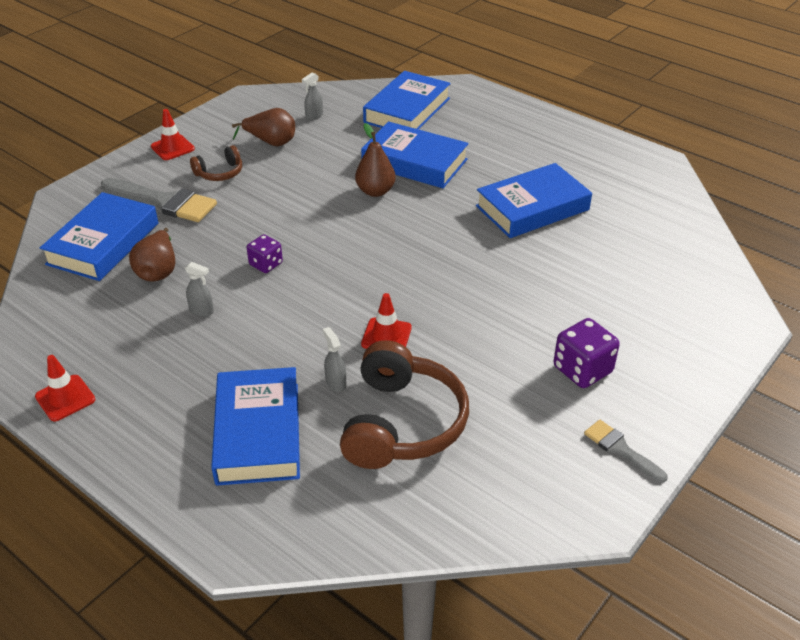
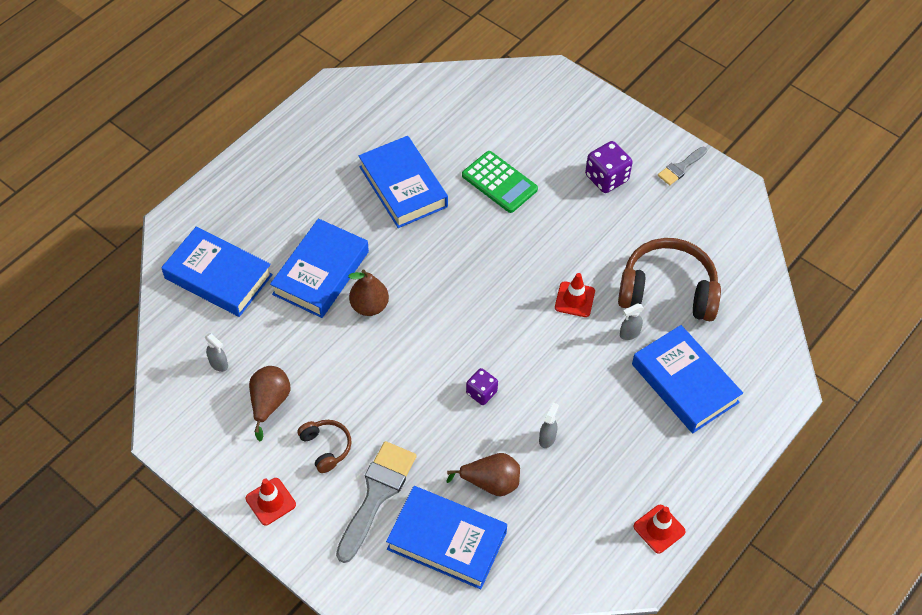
camera: 90 degrees left, 15 degrees up
(258, 432) = (684, 383): blue book -> blue book turned 60 degrees clockwise
(554, 276) = (499, 182): none -> green calculator

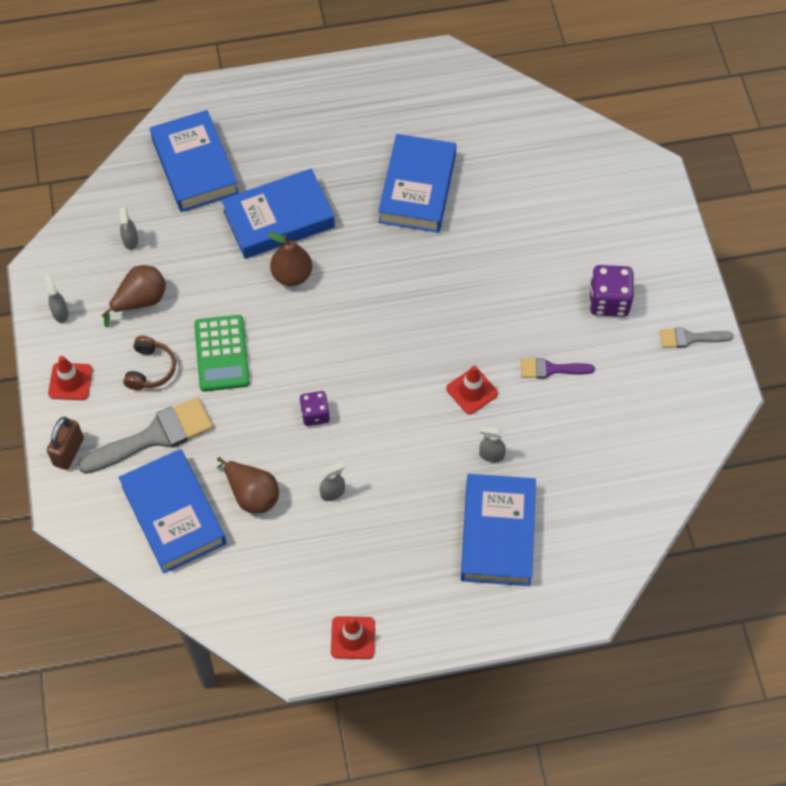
camera: 40 degrees right, 5 degrees up
(212, 456) = (60, 313): none -> grey spray bottle
(320, 555) = (68, 452): none -> brown padlock
(499, 182) = (506, 240): green calculator -> green calculator (222, 354)
(612, 248) = (551, 369): none -> purple brush
(667, 291) = (563, 442): brown headphones -> none

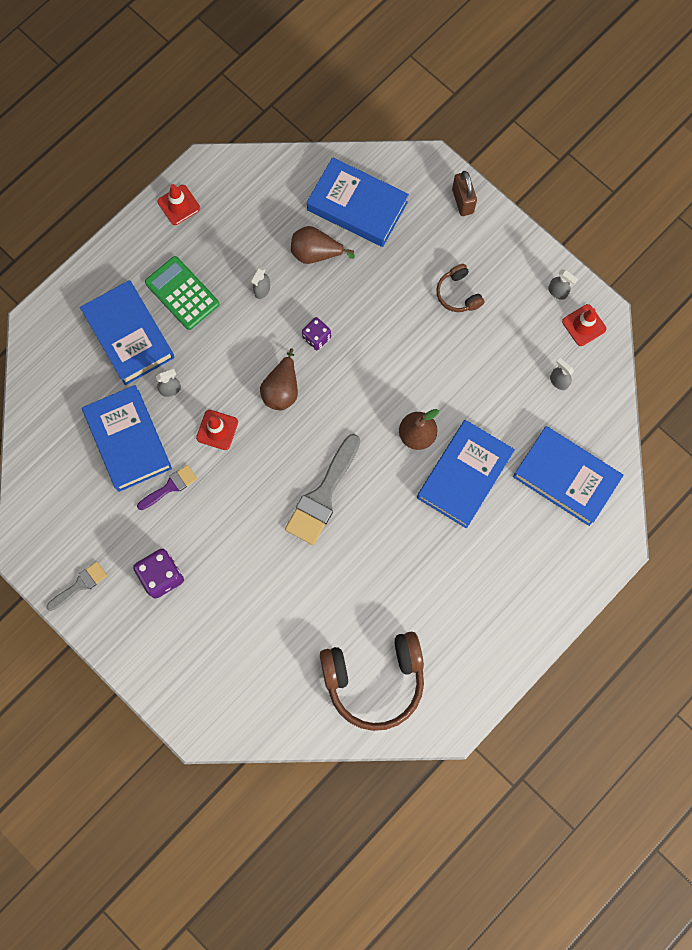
camera: 145 degrees right, 15 degrees up
(70, 381) = (505, 248): red traffic cone -> red traffic cone (584, 325)
(140, 301) = (509, 339): brown pear -> brown pear (282, 389)
(154, 436) = (414, 249): grey brush -> grey brush (322, 495)
(222, 354) = (418, 338): green calculator -> green calculator (182, 293)
(417, 188) = (378, 578): blue book -> blue book (128, 440)
(479, 121) = (374, 679): none -> brown headphones

